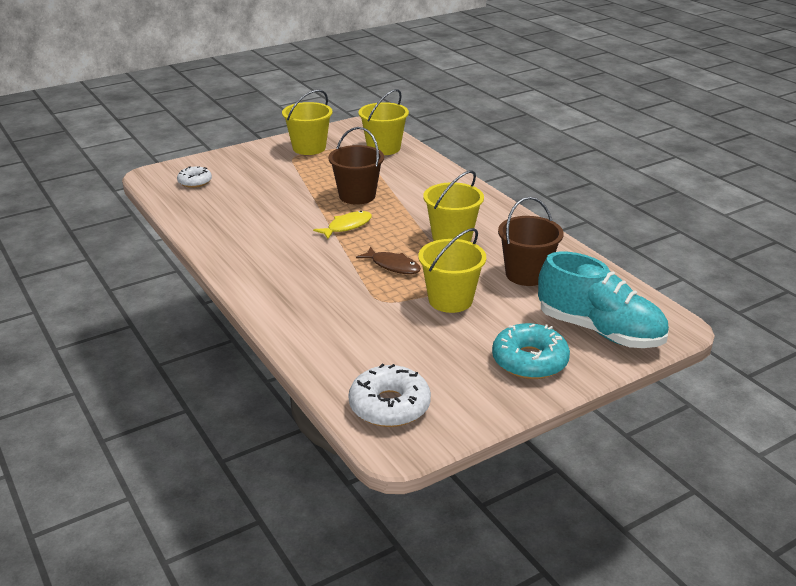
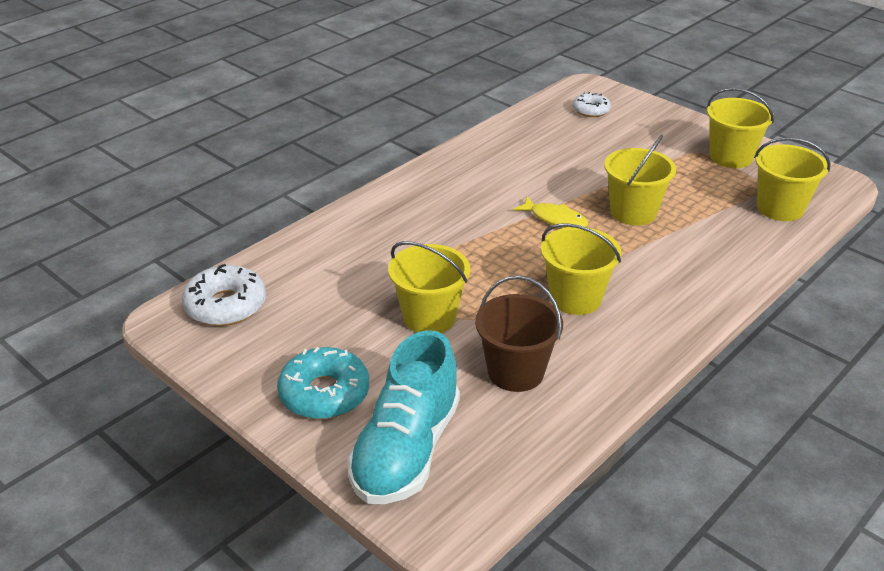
camera: 75 degrees right, 5 degrees up
(357, 196) = (633, 212): brown bucket -> yellow bucket
(393, 266) = (484, 265): brown fish -> none

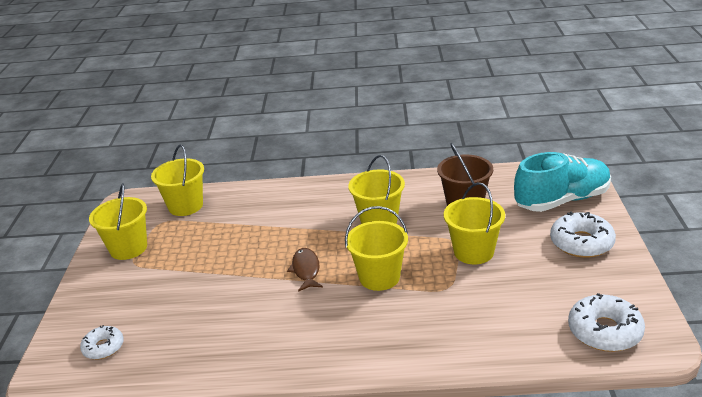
camera: 130 degrees left, 5 degrees down
(324, 393) = (581, 243): turquoise donut -> white donut
(555, 219) = (306, 270): yellow fish -> brown fish
(633, 212) = (257, 247): yellow bucket -> yellow bucket (379, 277)

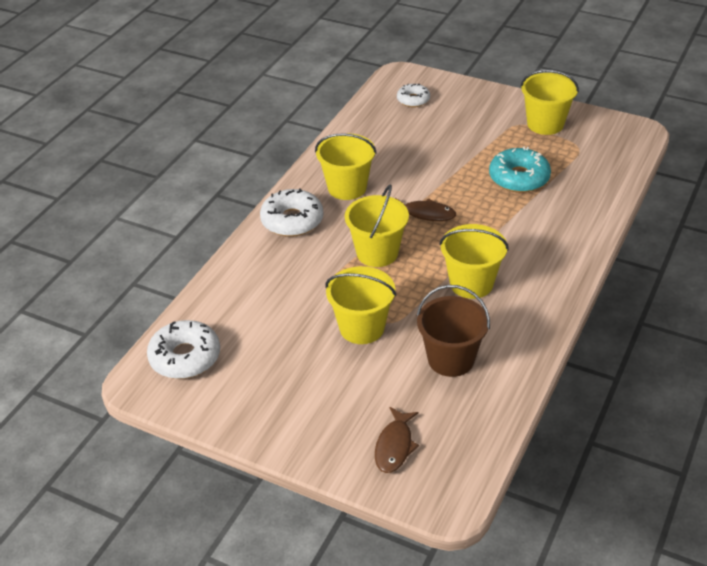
camera: 115 degrees right, 10 degrees up
(185, 206) = (600, 165): yellow bucket -> yellow bucket (347, 188)
(224, 238) = (519, 178): none -> turquoise donut
(562, 200) = (394, 446): turquoise shoe -> brown fish
(581, 243) = (307, 415): white donut -> white donut (292, 220)

